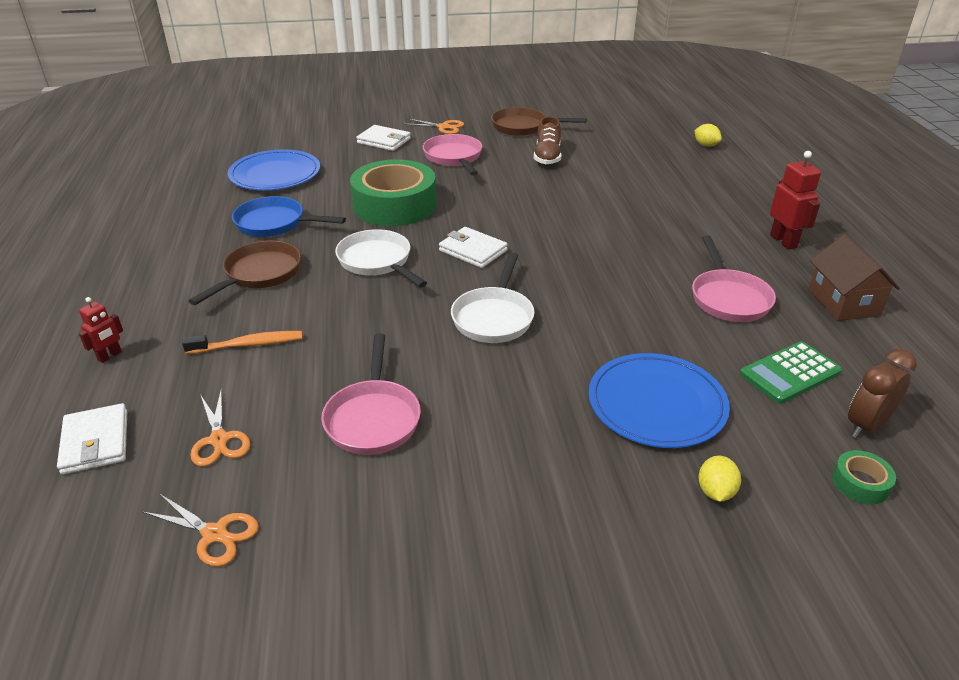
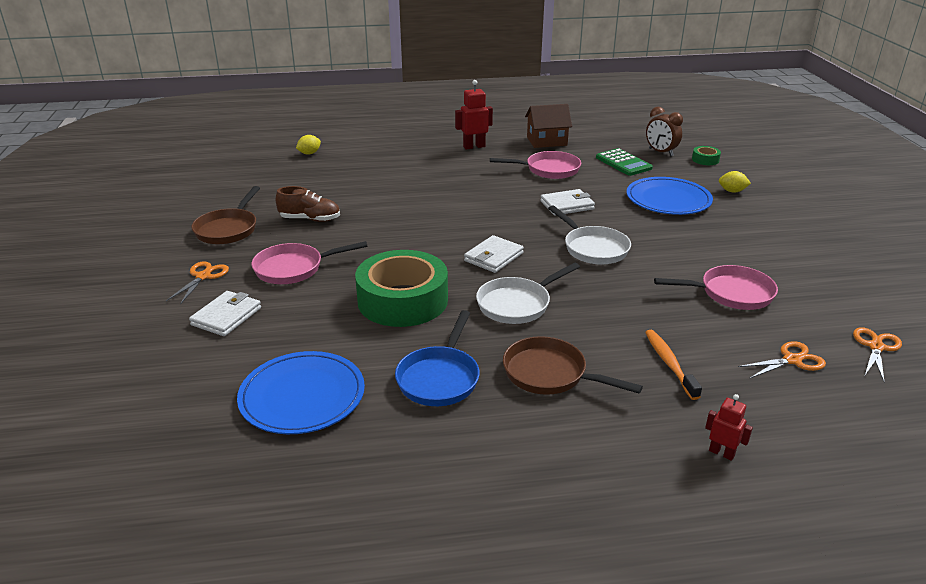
camera: 90 degrees left, 5 degrees down
(95, 442) = (835, 429): white wallet -> white wallet (567, 205)
(494, 317) = (593, 248): white pan -> white pan turned 45 degrees clockwise

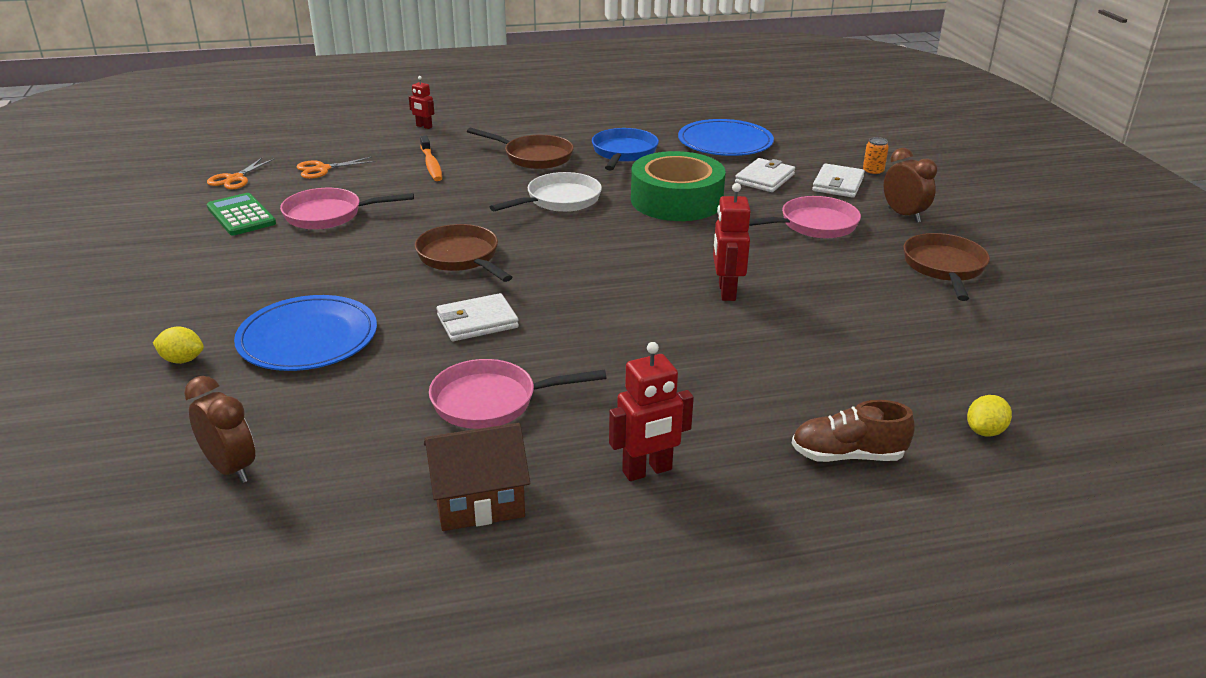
camera: 175 degrees right, 0 degrees up
(171, 333) = (873, 172): none -> orange can
(203, 276) = (903, 215): orange scissors -> brown clock
(310, 219) = (850, 285): brown shoe -> brown shoe (847, 455)
(399, 218) = (726, 291): none -> red robot
(493, 257) = (586, 244): white wallet -> white wallet (765, 179)
(593, 248) = (460, 257): white pan -> brown pan
(623, 163) = (334, 428): green calculator -> green calculator (241, 215)
(705, 160) = (152, 446): green tape -> none

